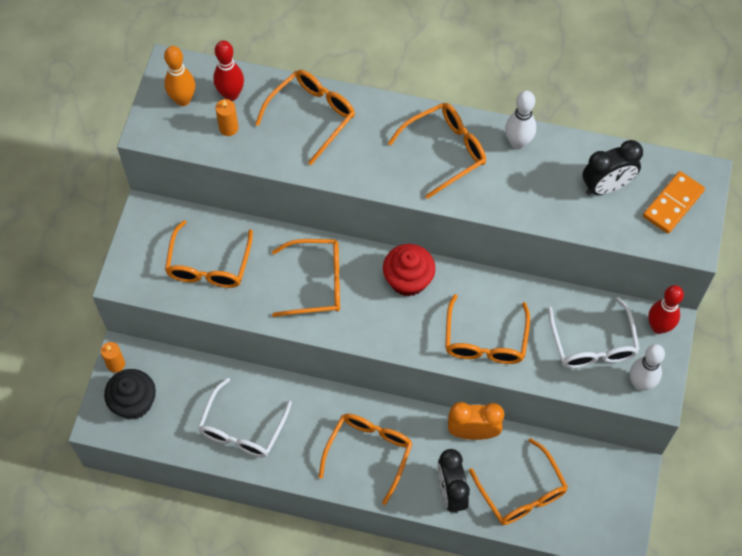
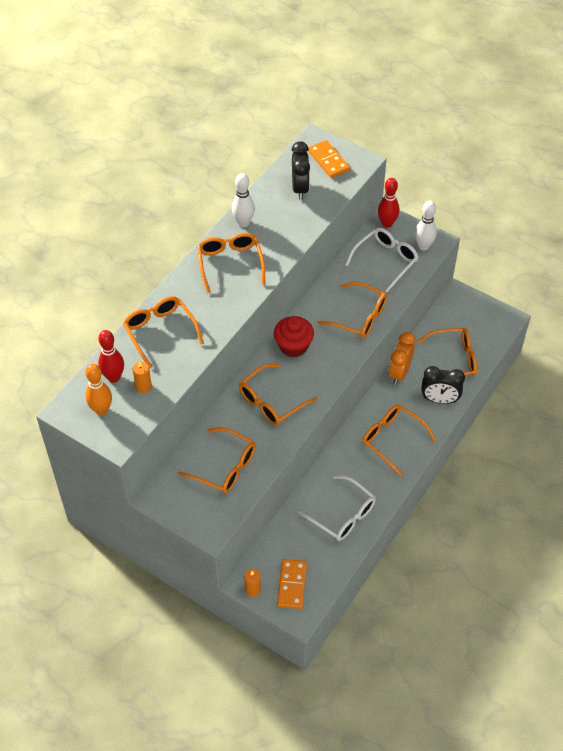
camera: 70 degrees left, 10 degrees down
(134, 402) = (292, 585): black cupcake -> orange domino
(316, 283) = (271, 401): orange glasses -> orange glasses turned 150 degrees counterclockwise
(593, 344) = (385, 261): white glasses -> white glasses turned 60 degrees counterclockwise

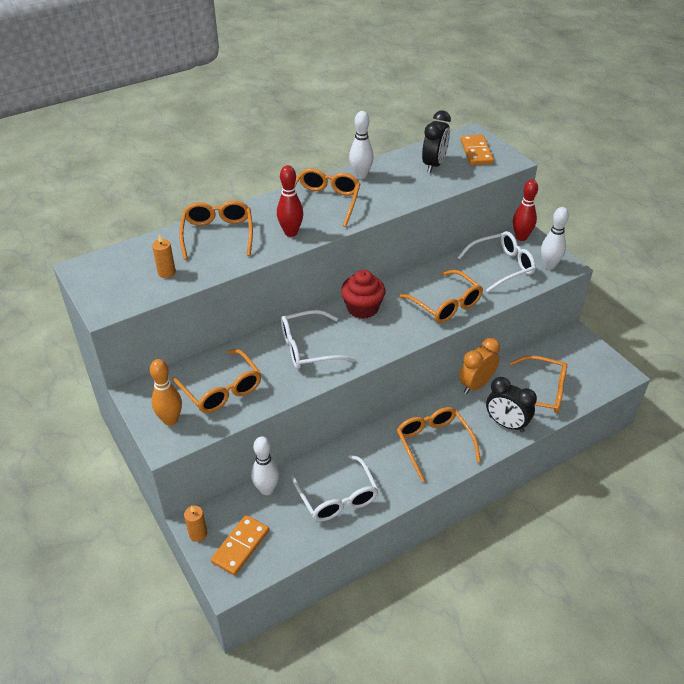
camera: 25 degrees right, 10 degrees down
(101, 410) = (113, 278): orange bowling pin -> orange bowling pin (170, 420)
(114, 377) = (146, 256): red bowling pin -> red bowling pin (291, 233)
(271, 401) = (308, 348): orange glasses -> white glasses
(284, 531) = (266, 489): none -> white bowling pin

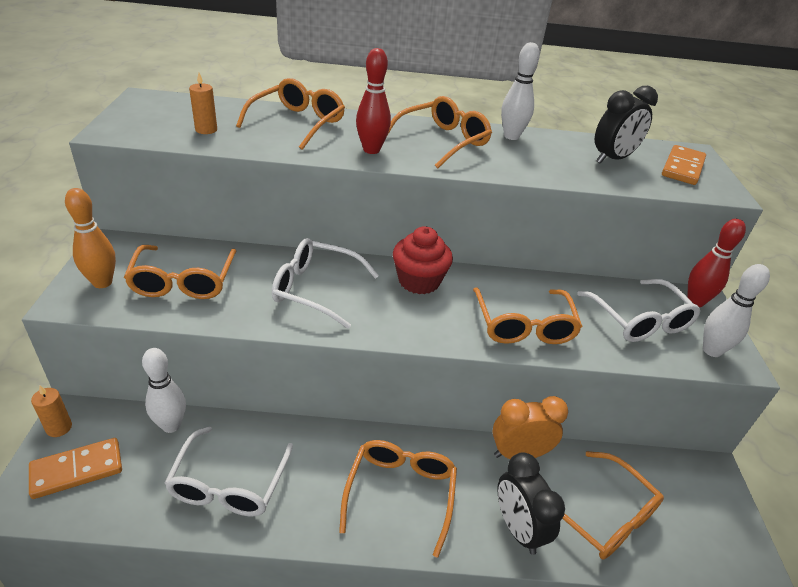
camera: 30 degrees right, 5 degrees down
(502, 266) = (640, 320): white glasses -> white glasses turned 60 degrees clockwise

